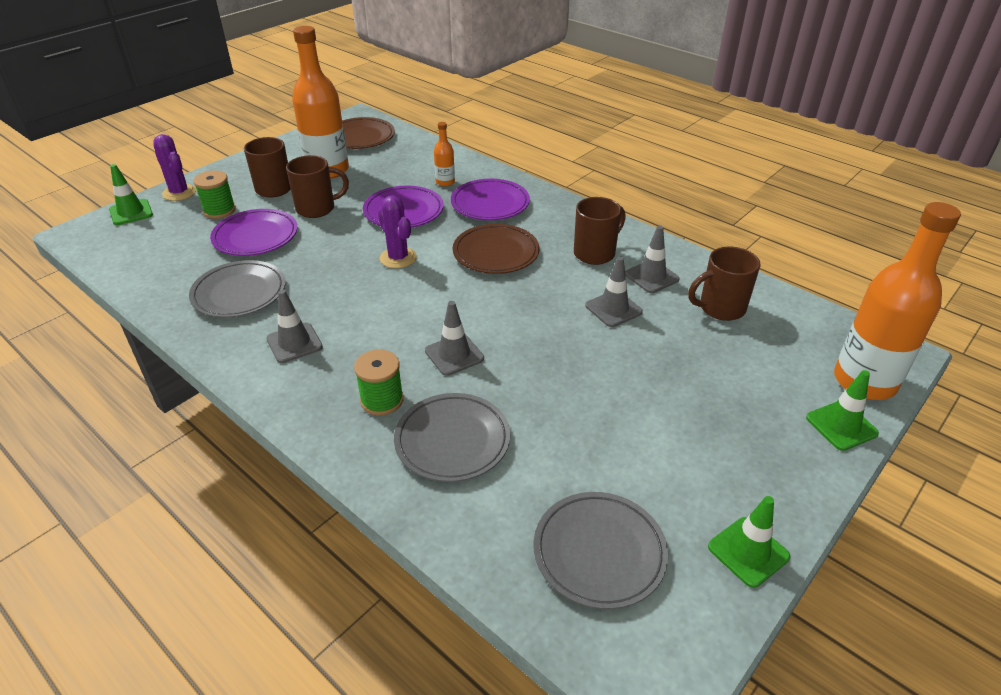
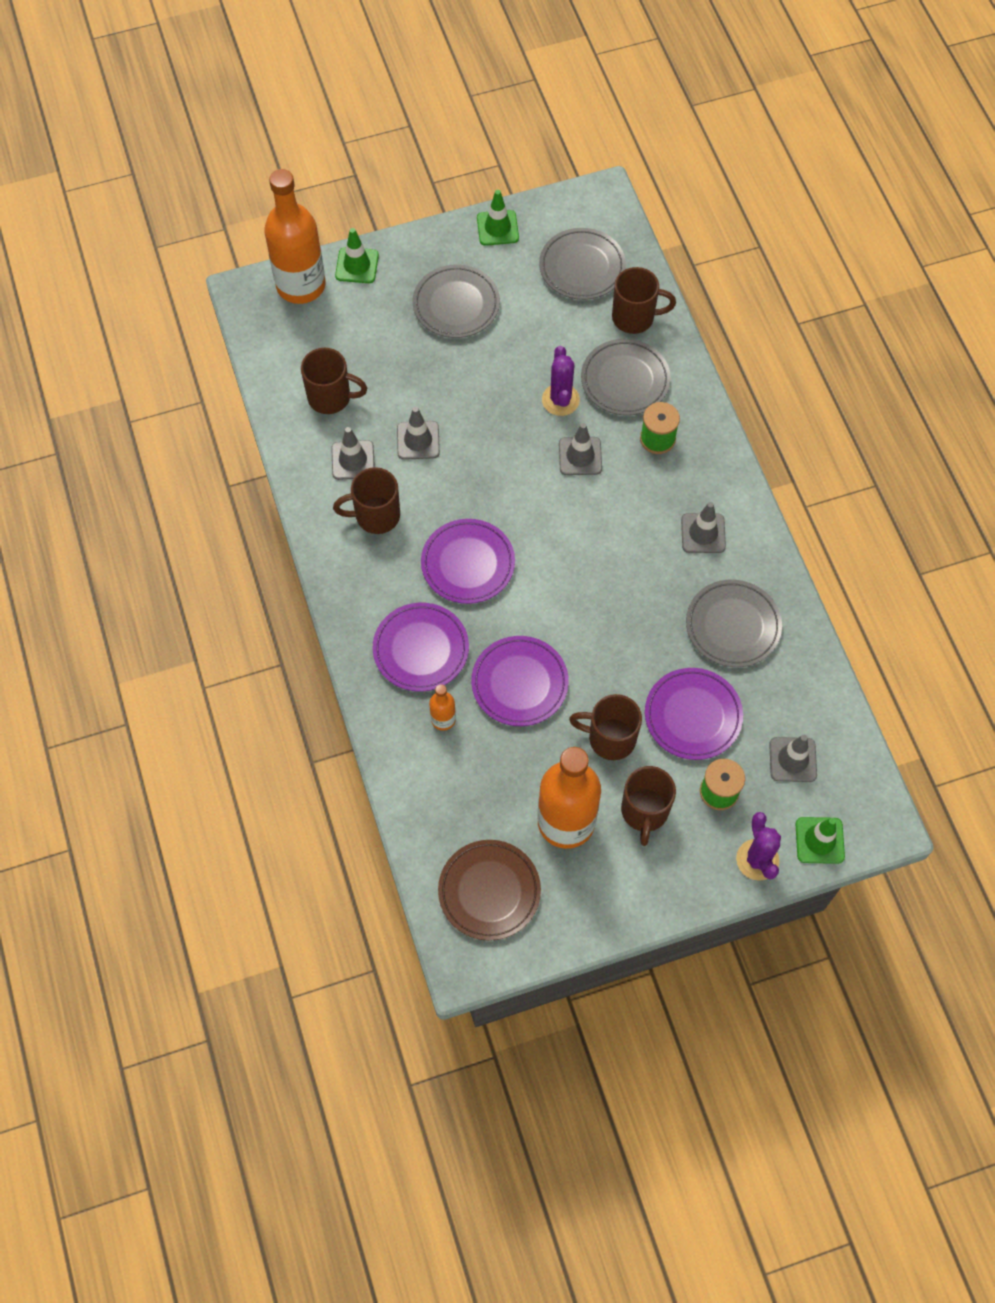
camera: 150 degrees left, 25 degrees up
(162, 240) = (792, 759): none -> grey traffic cone
(398, 258) = (564, 604): purple cactus -> purple cactus (560, 400)
(486, 518) = (635, 317): none -> brown mug
(496, 253) = (468, 564): brown plate -> purple plate
(699, 435) = (456, 305): none -> grey plate

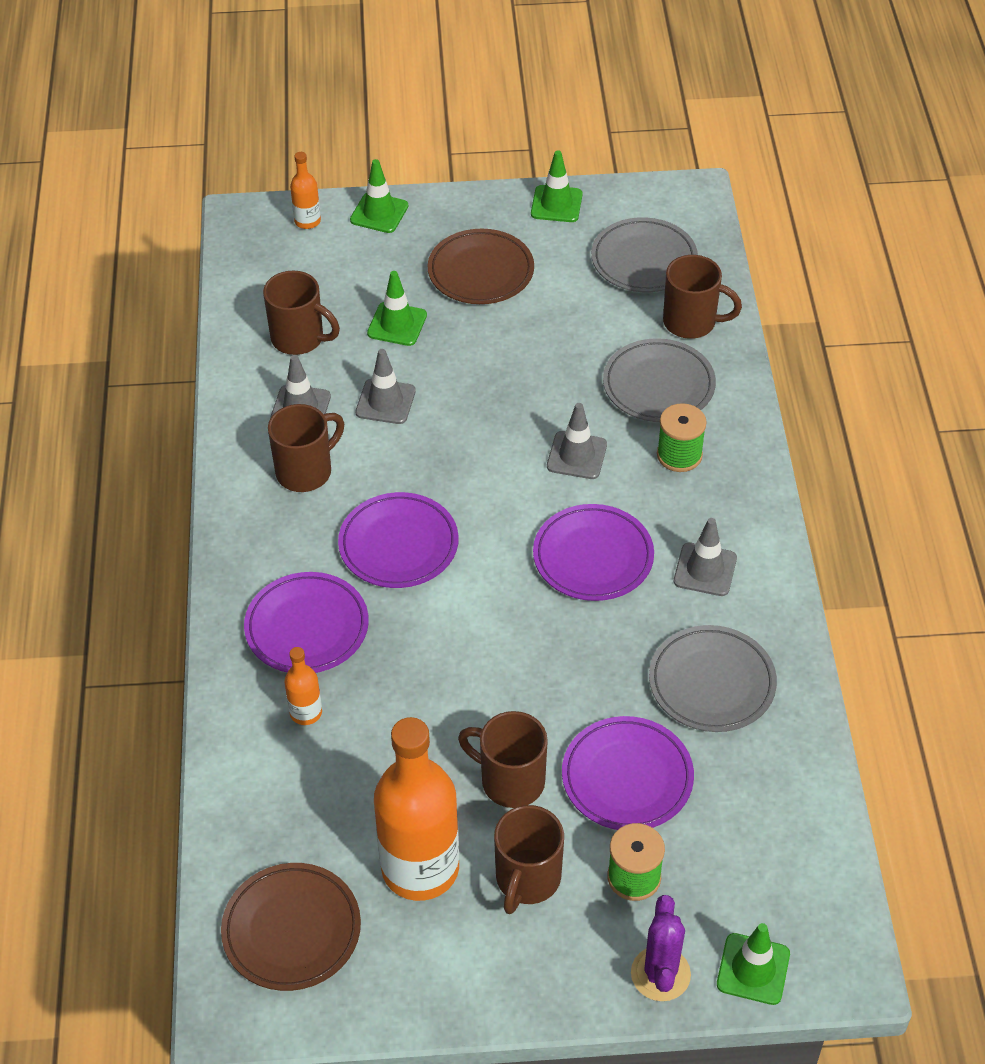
camera: 15 degrees right, 15 degrees down
(301, 285) = (307, 221): orange bottle -> orange bottle, size x0.44
(375, 516) = (306, 471): brown mug -> brown mug turned 135 degrees clockwise
(404, 368) = (397, 324): none -> green traffic cone
(456, 305) = (481, 271): grey plate -> brown plate
(519, 683) = (416, 691): purple plate -> purple plate (593, 557)
(560, 400) = (572, 391): purple cactus -> none
(792, 759) = (745, 860): grey traffic cone -> none

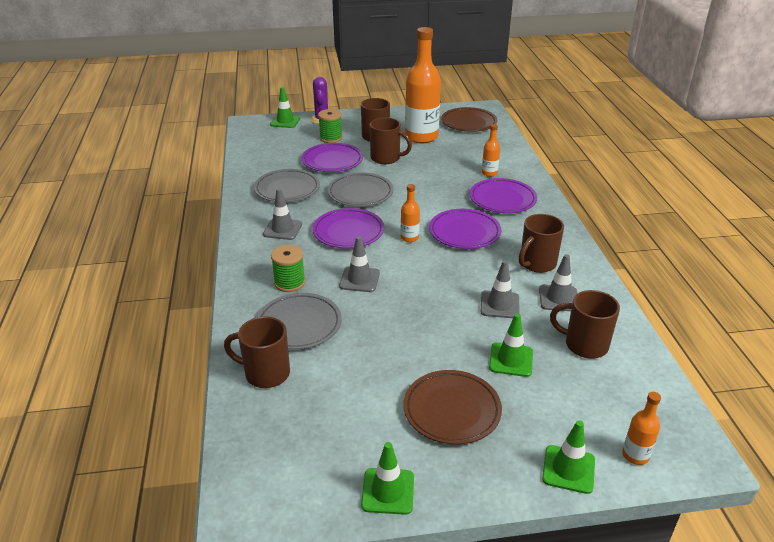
camera: 175 degrees right, 15 degrees down
(492, 537) = (409, 238): none -> orange bottle
(644, 260) = (301, 430): grey plate -> grey plate (360, 193)

